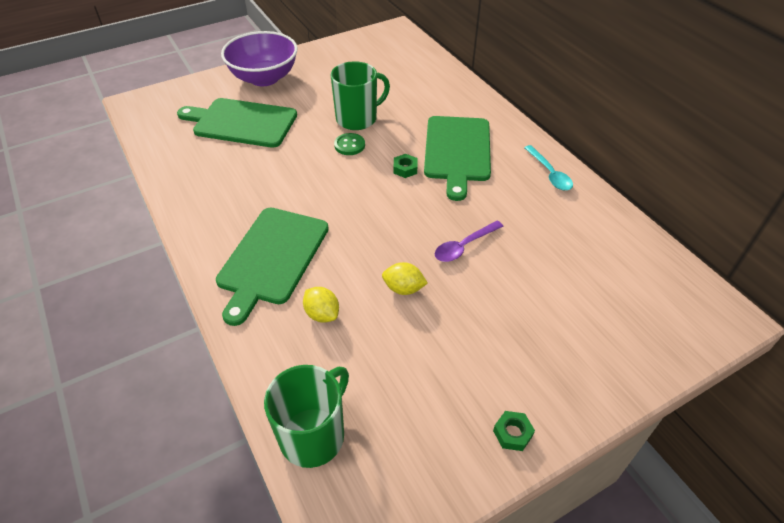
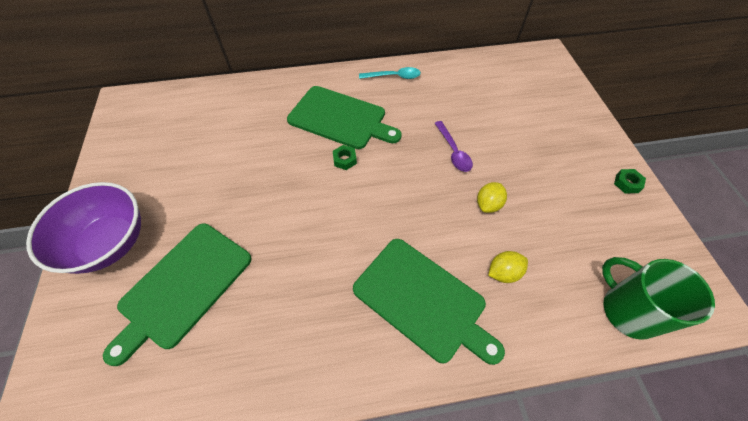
camera: 70 degrees left, 10 degrees up
(349, 145) = (287, 192): green button -> none
(357, 118) = (250, 174): green mug -> none

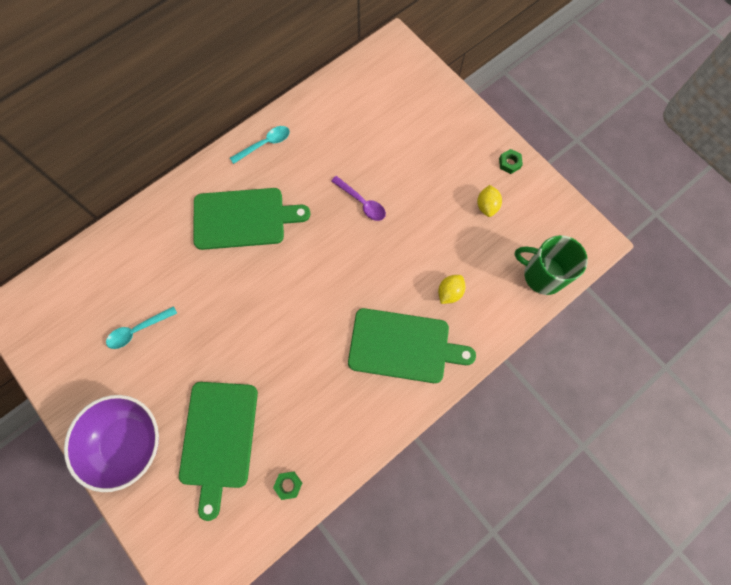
camera: 30 degrees left, 15 degrees up
(194, 158) = (137, 330): none -> turquoise spoon
(344, 160) = (274, 260): green nut -> green nut (288, 485)
(488, 204) = (413, 240): yellow lemon -> yellow lemon (487, 206)

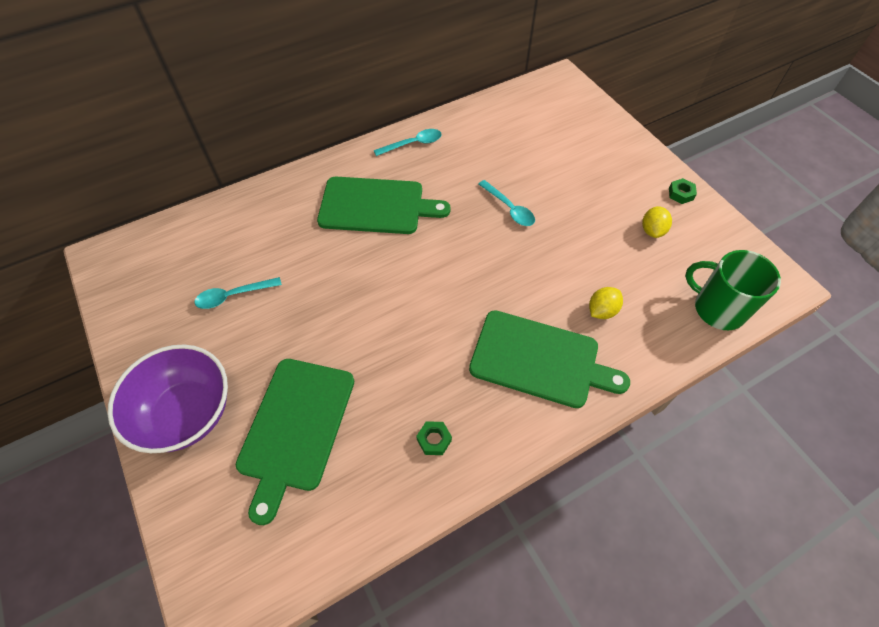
camera: 10 degrees right, 15 degrees down
(288, 485) = (370, 499): green nut -> green nut (434, 440)
(362, 203) = (509, 209): purple spoon -> turquoise spoon

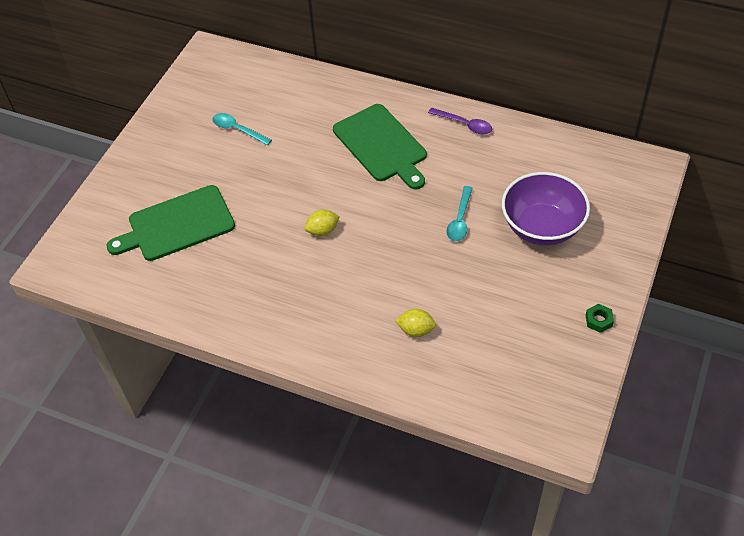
camera: 55 degrees right, 5 degrees down
(187, 413) = (144, 170): purple bowl -> purple bowl (542, 227)
(413, 144) = (465, 125): turquoise spoon -> purple spoon
(434, 440) = (226, 296): green nut -> none
(539, 359) = (337, 317): green cutting board -> none
(652, 230) = (533, 321): yellow lemon -> yellow lemon (322, 231)
(717, 308) = (491, 403): green mug -> none

